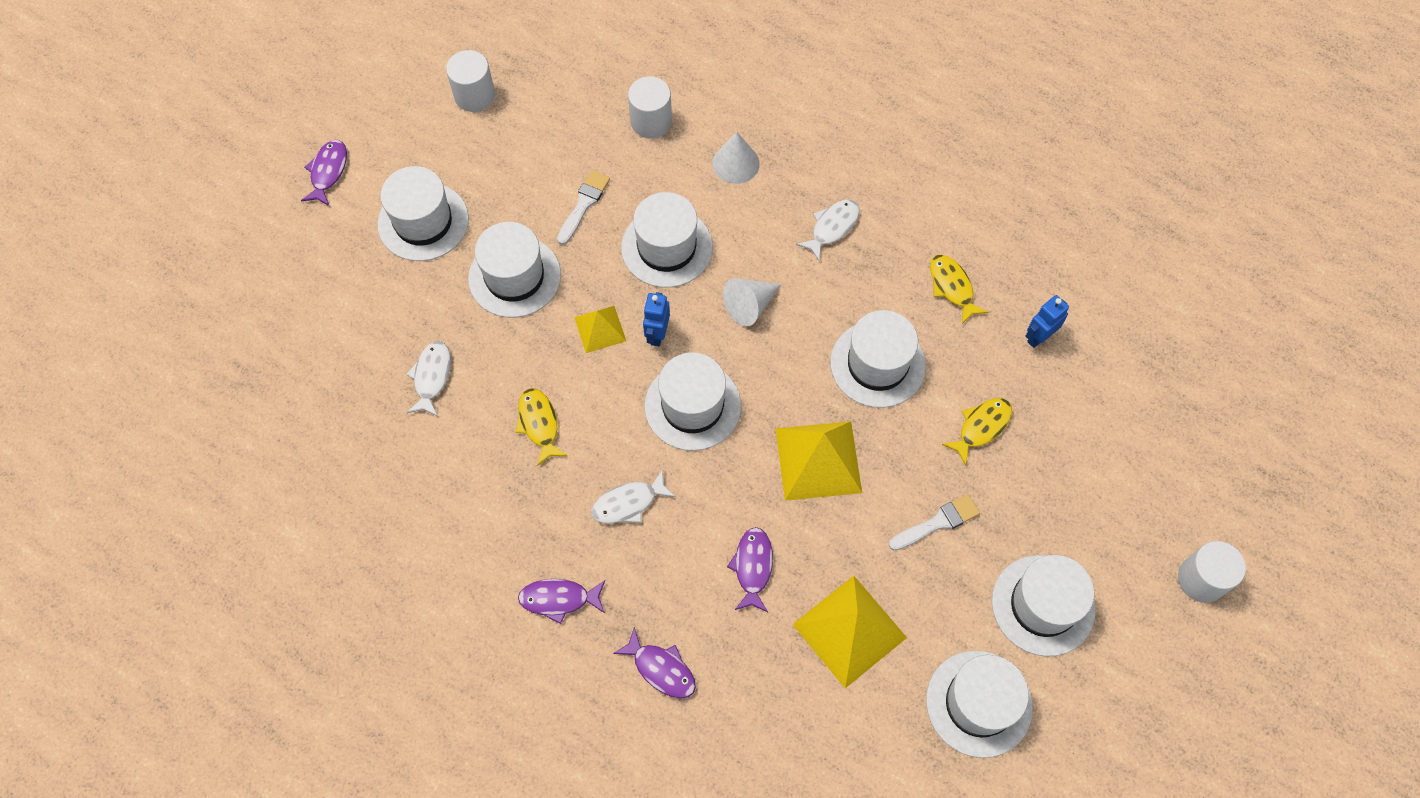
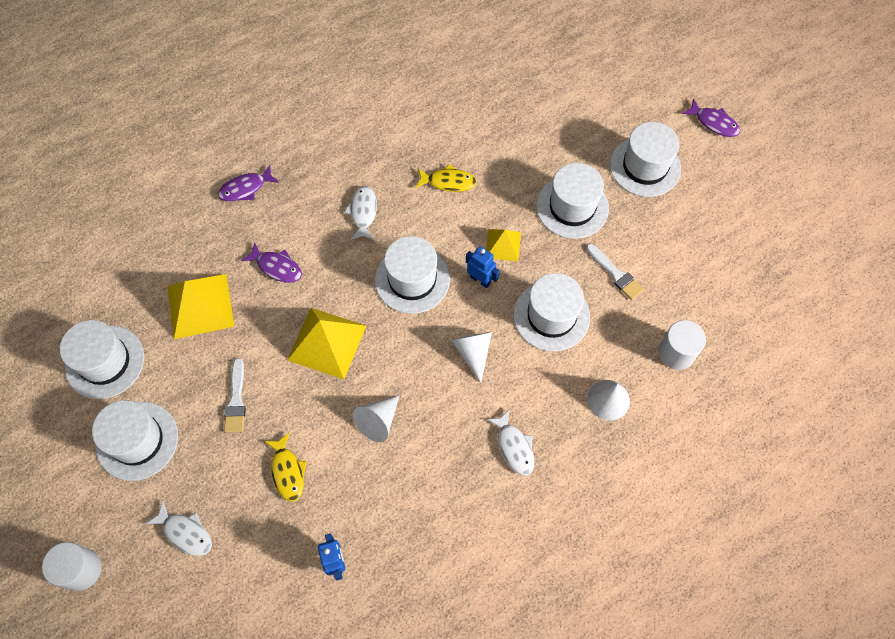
camera: 115 degrees right, 0 degrees up
(432, 377) = (516, 133): white fish -> white fish (185, 533)
(474, 95) = (750, 236): white cylinder -> none
(559, 599) = (322, 151): purple fish -> none
(877, 364) = (378, 421): white hat -> white cone
(952, 287) = (415, 515): yellow fish -> none

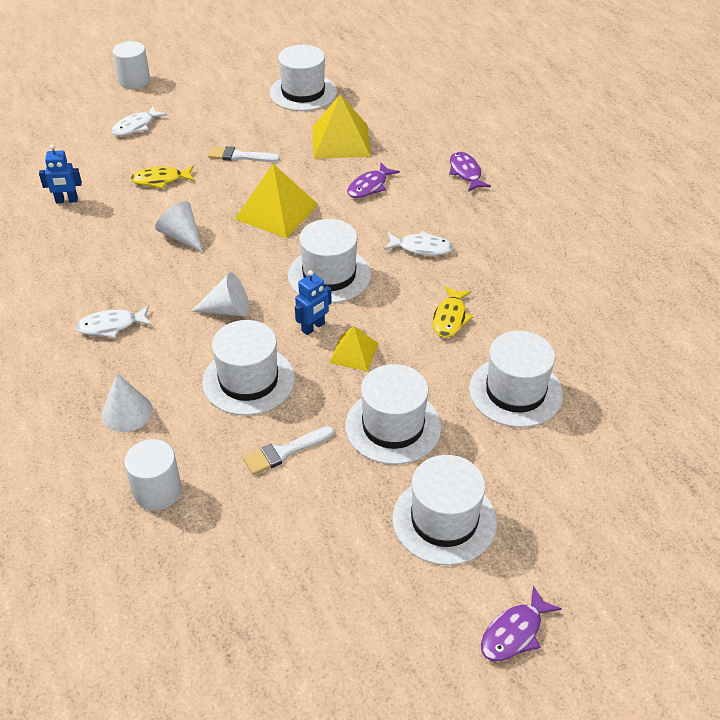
camera: 100 degrees right, 20 degrees down
(137, 440) = (225, 106): white hat -> white hat (515, 391)

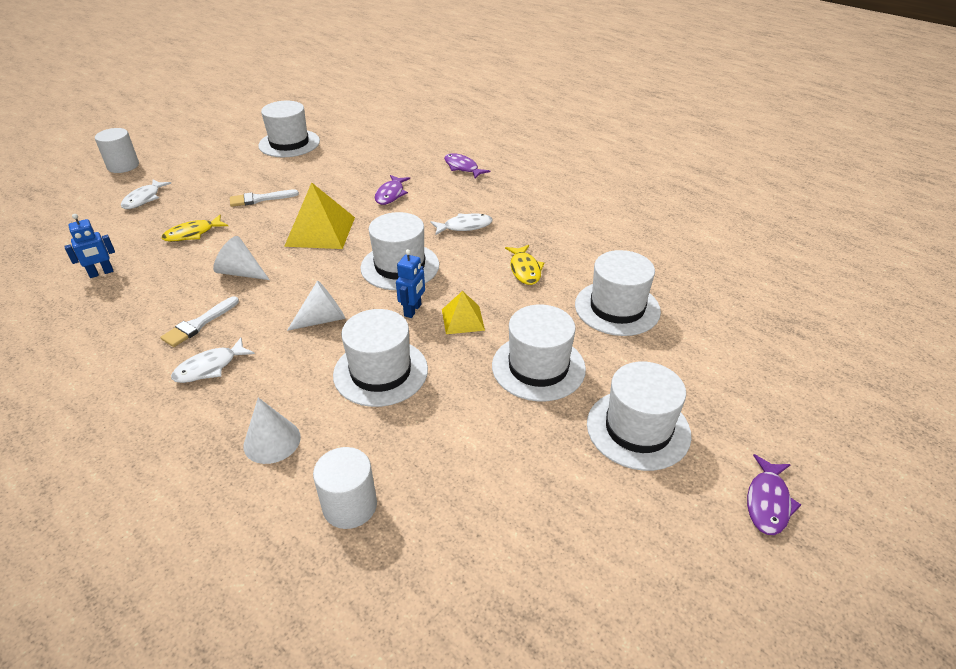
camera: 25 degrees left, 5 degrees down
(285, 452) = (456, 422): white brush -> white brush (198, 324)
(341, 141) = (344, 169): yellow pyramid -> none

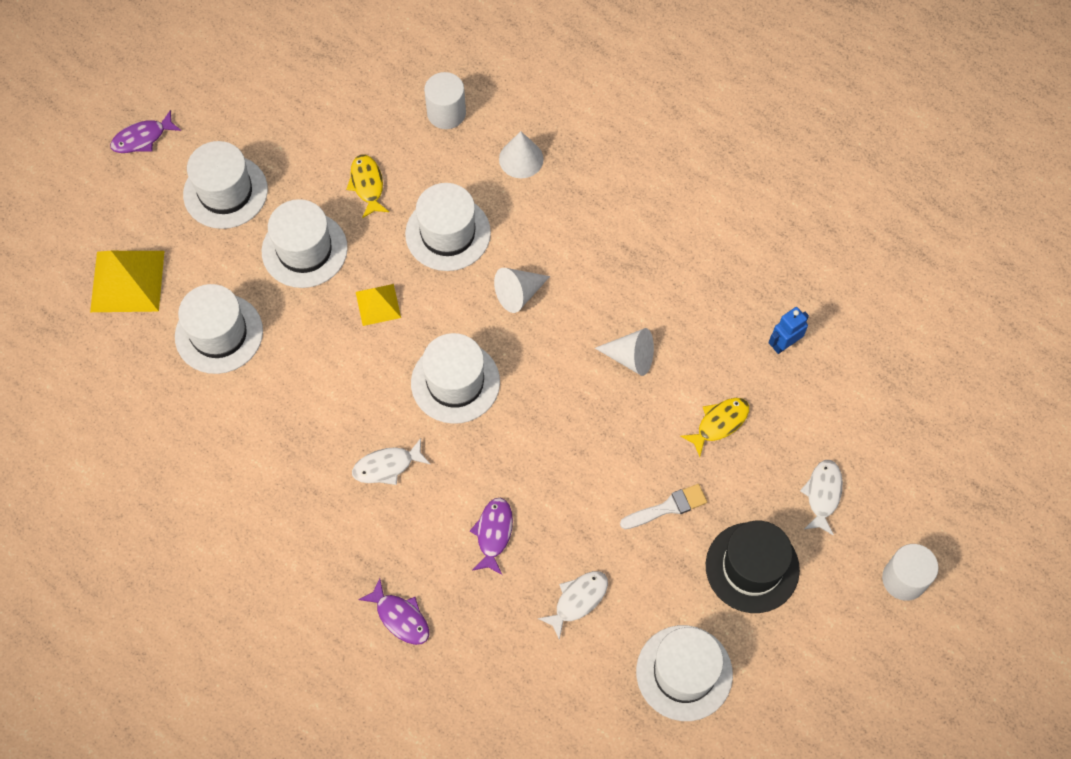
camera: 175 degrees right, 25 degrees up
(198, 324) = (640, 277): white brush -> none
(210, 367) = (604, 226): white fish -> white fish (578, 600)
(219, 174) = (752, 567): none -> black hat
(320, 231) = (565, 441): yellow pyramid -> yellow pyramid (127, 281)
(413, 310) = (430, 313): blue robot -> none
(525, 270) = (313, 387): yellow fish -> yellow fish (367, 185)
(768, 502) = (142, 138): purple fish -> purple fish turned 135 degrees counterclockwise

